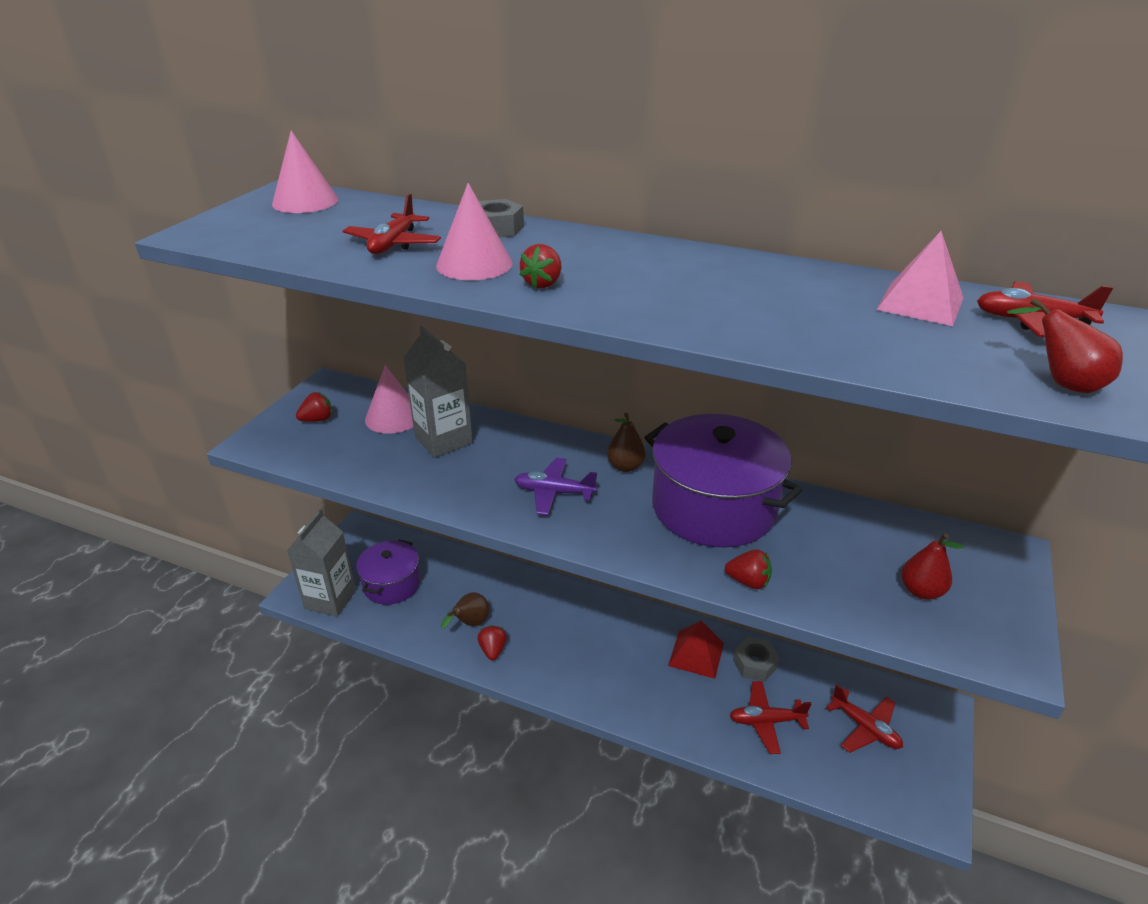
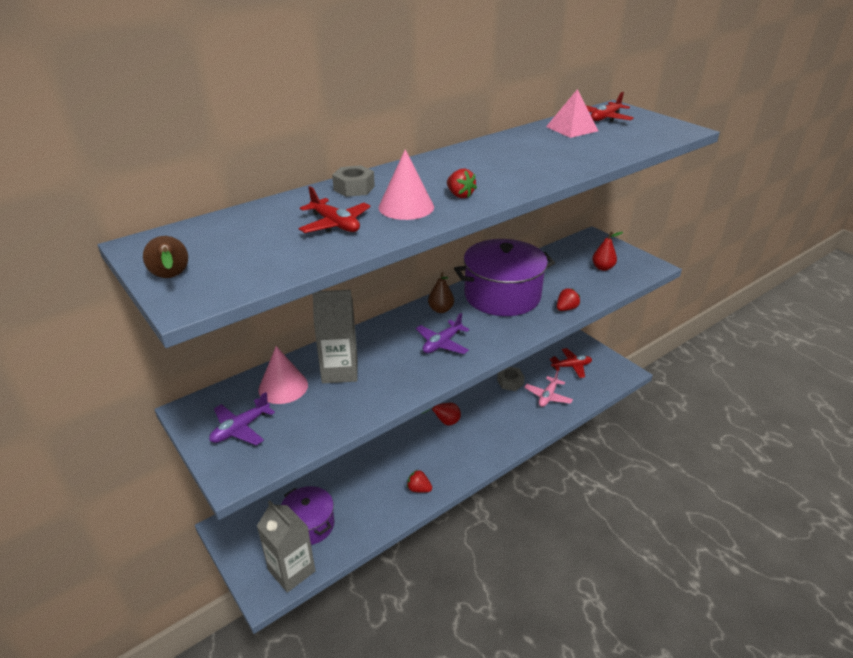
camera: 60 degrees left, 0 degrees up
(305, 201) = (187, 241): pink cone -> none
(317, 420) = (240, 428): red strawberry -> purple plane
(470, 623) = (386, 492): brown pear -> brown pear (171, 277)
(696, 654) = (488, 400): red pyramid -> none
(766, 721) = (548, 396): red plane -> pink plane
(1061, 383) = (660, 132): red pear -> red pear (445, 422)

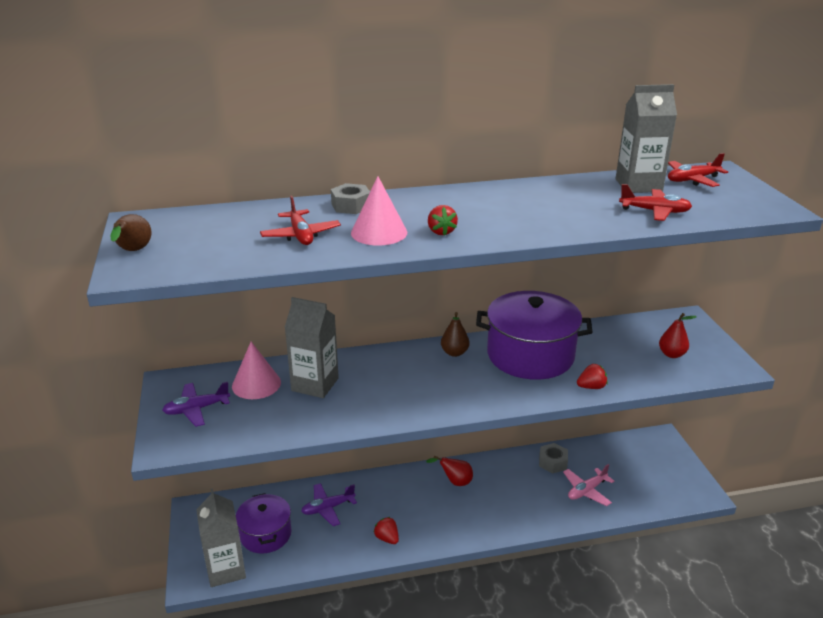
camera: 25 degrees right, 5 degrees down
(442, 343) = (430, 386): purple plane -> purple plane (328, 508)
(571, 366) = (637, 466): red plane -> red plane (654, 211)
(572, 129) = (638, 185): pink pyramid -> grey carton

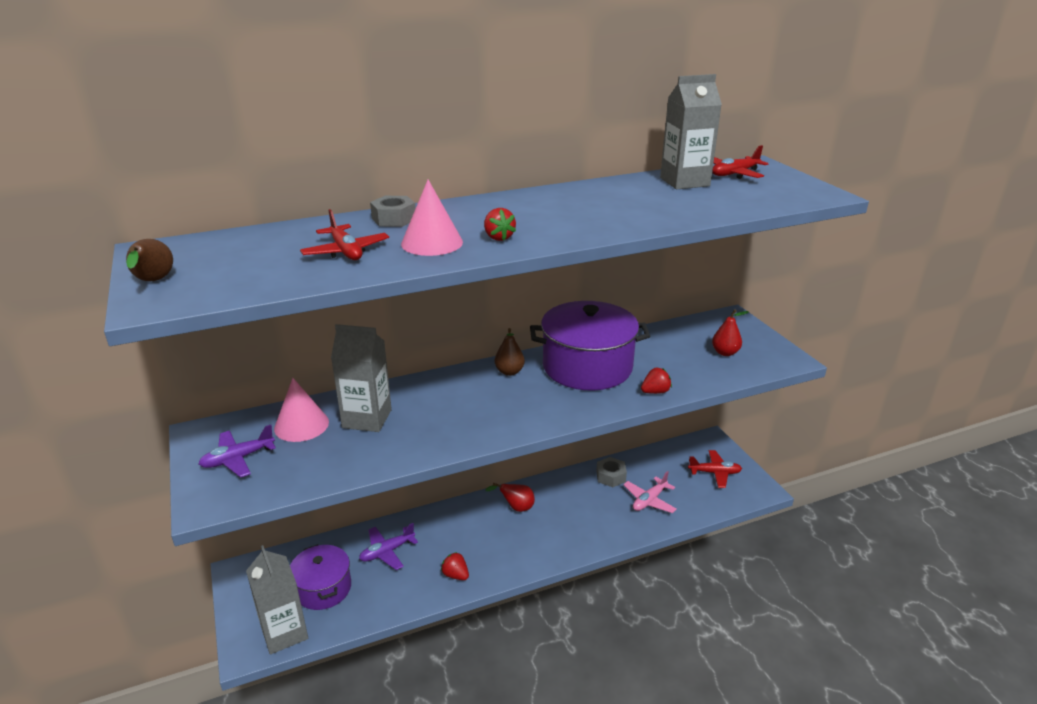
camera: 10 degrees left, 0 degrees up
(654, 211) = (709, 204): red plane -> red plane (714, 473)

